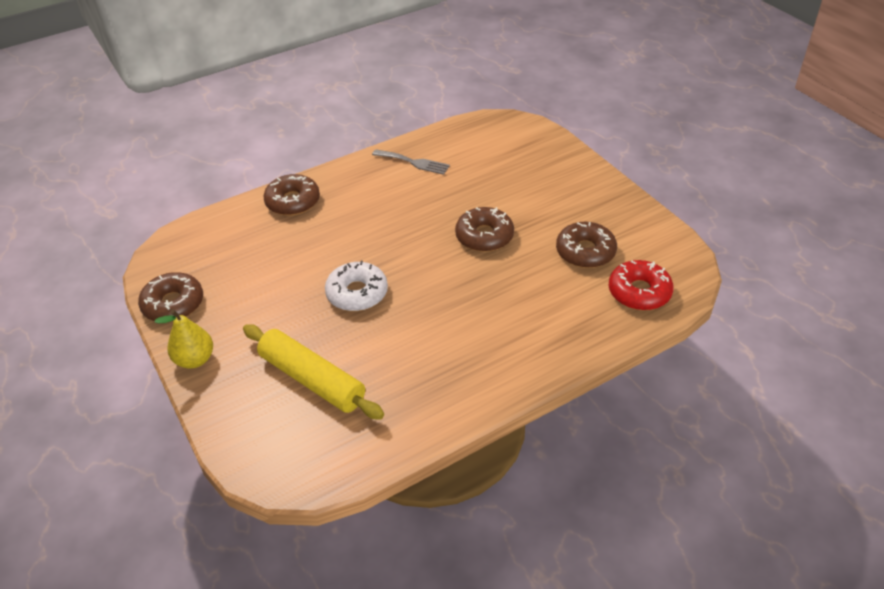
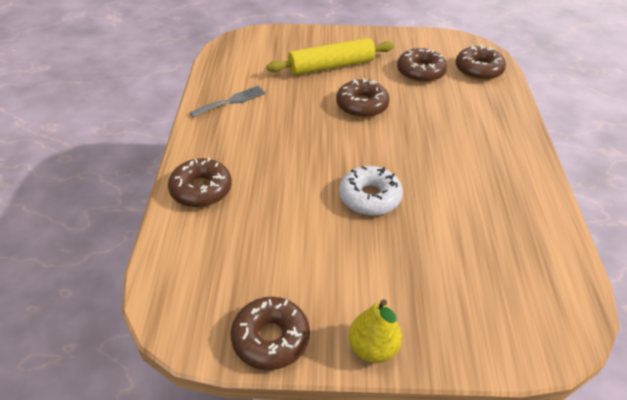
camera: 60 degrees left, 0 degrees up
(312, 379) = (459, 267): yellow rolling pin -> yellow rolling pin (331, 66)
(639, 292) = (478, 70): red donut -> brown donut

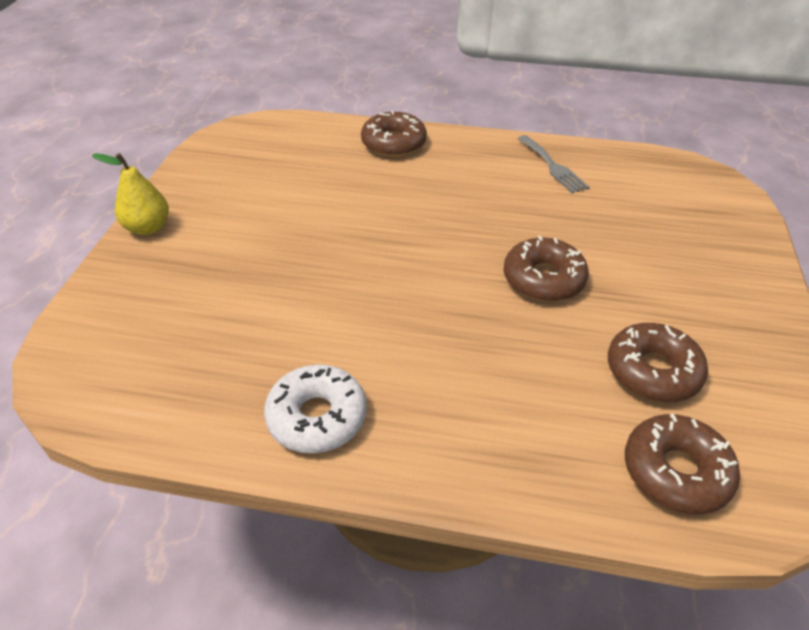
camera: 100 degrees right, 0 degrees up
(270, 338) = (194, 173): brown donut -> none
(331, 66) = (654, 261): yellow rolling pin -> none
(370, 197) = (345, 256): white donut -> white donut (317, 417)

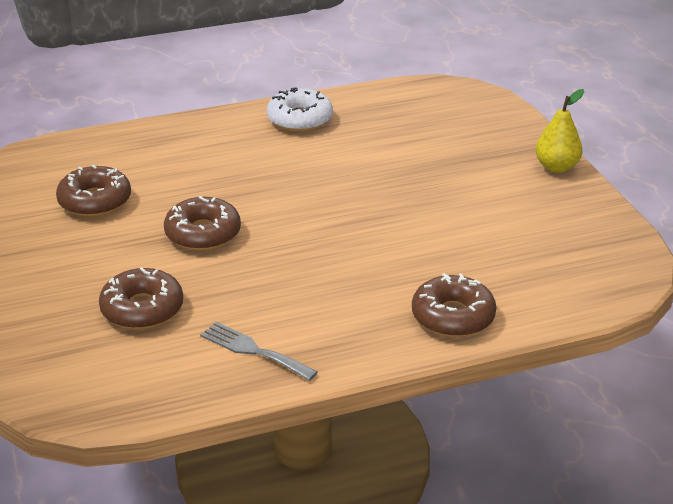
camera: 150 degrees right, 10 degrees down
(676, 472) = (71, 159): brown donut -> brown donut (142, 309)

